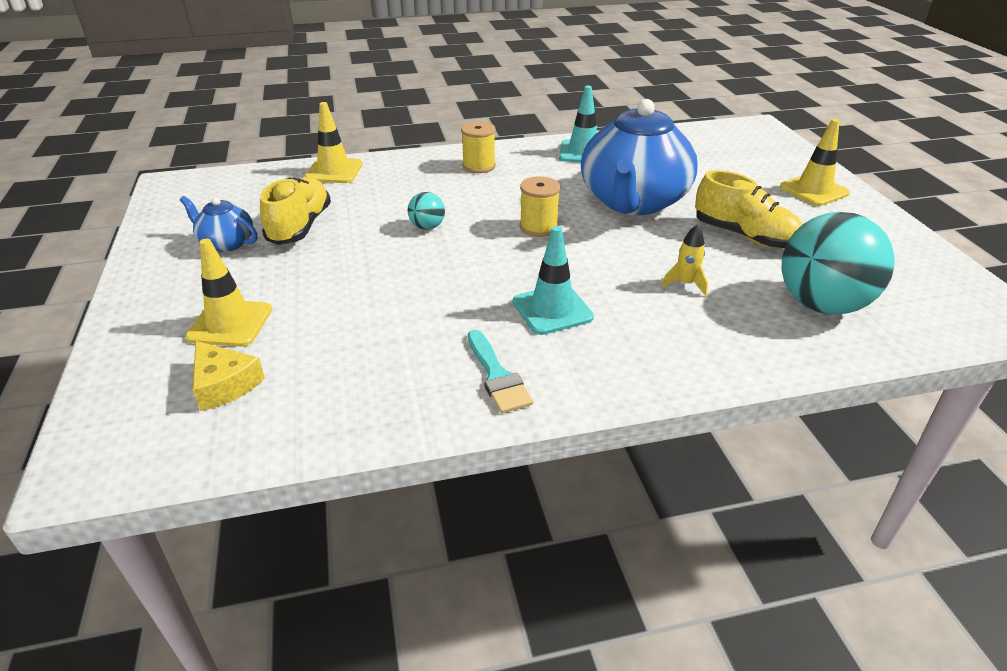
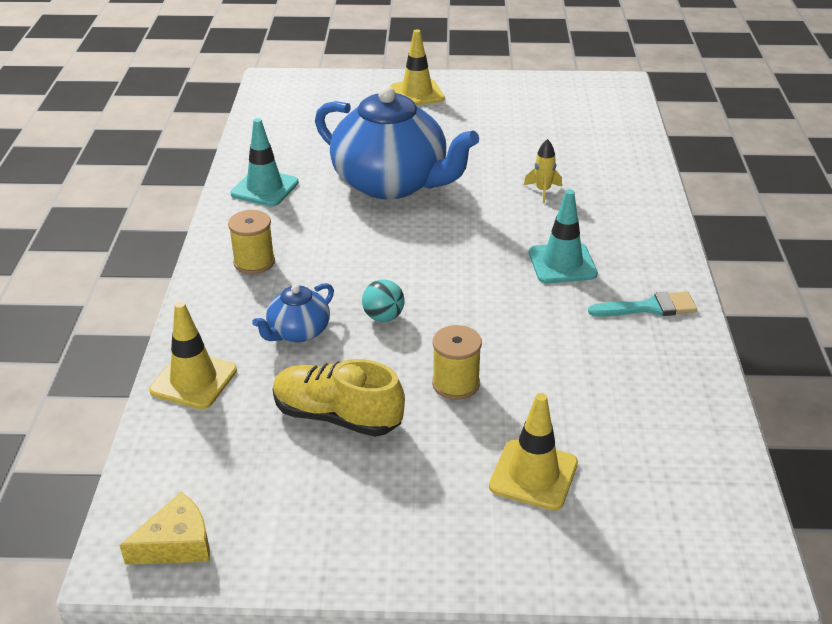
camera: 75 degrees left, 0 degrees up
(224, 384) = (637, 476): yellow cheese -> yellow cheese (176, 543)
(226, 243) = (351, 484): blue teapot -> blue teapot (298, 332)
(538, 227) = (416, 246): yellow spool -> yellow spool (456, 384)
(744, 236) = (479, 145): yellow shoe -> none
(821, 304) = (587, 142): turquoise ball -> none

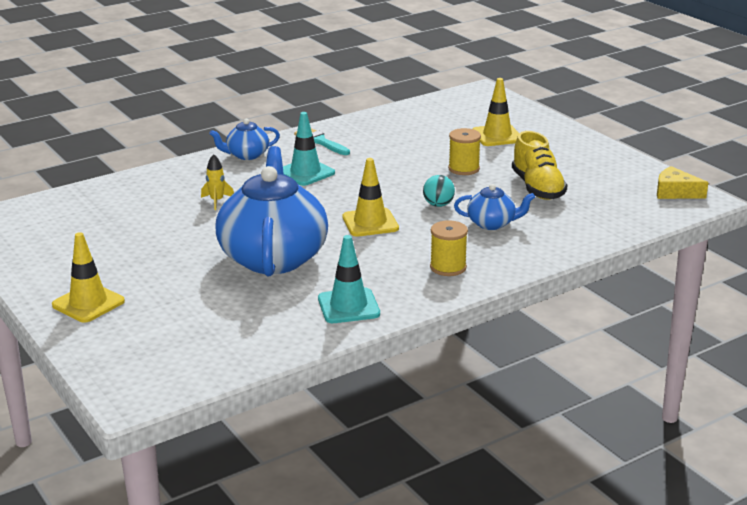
camera: 125 degrees left, 10 degrees down
(193, 380) = (581, 236): yellow traffic cone -> yellow traffic cone (370, 223)
(650, 243) = (246, 155): none -> blue teapot

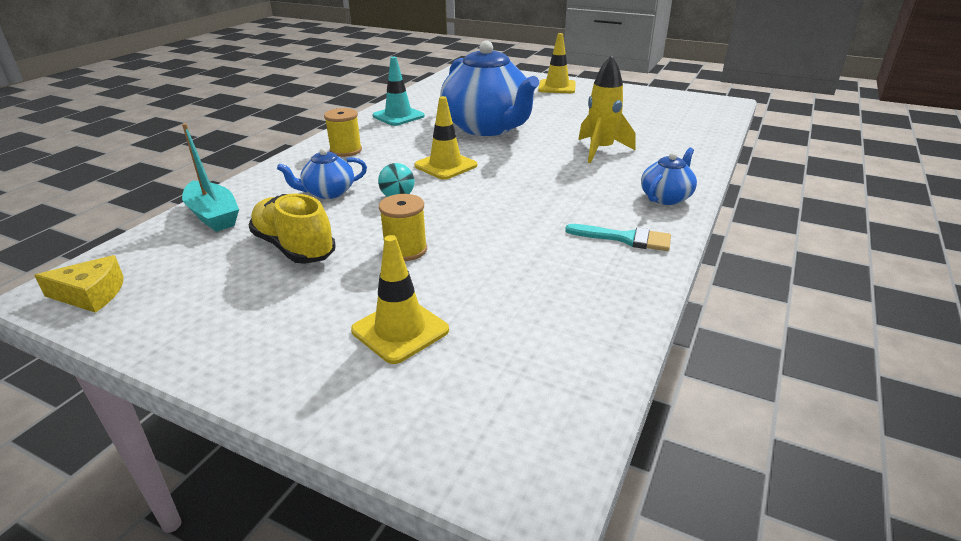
camera: 150 degrees right, 5 degrees up
(217, 201) = (601, 150): yellow rocket -> yellow rocket, size x1.82
(305, 173) = (574, 195): turquoise traffic cone -> none
(594, 227) = (213, 216): none -> turquoise boat

